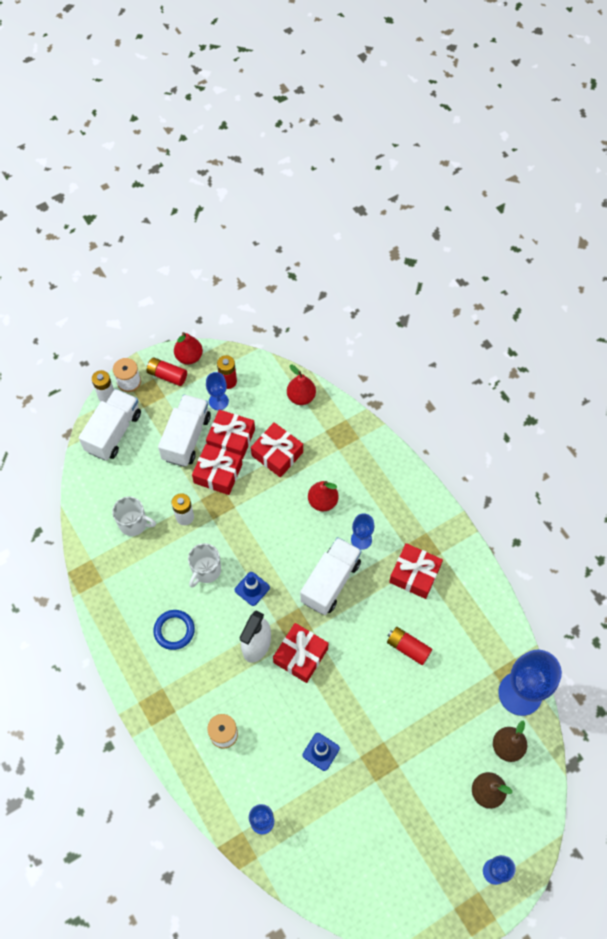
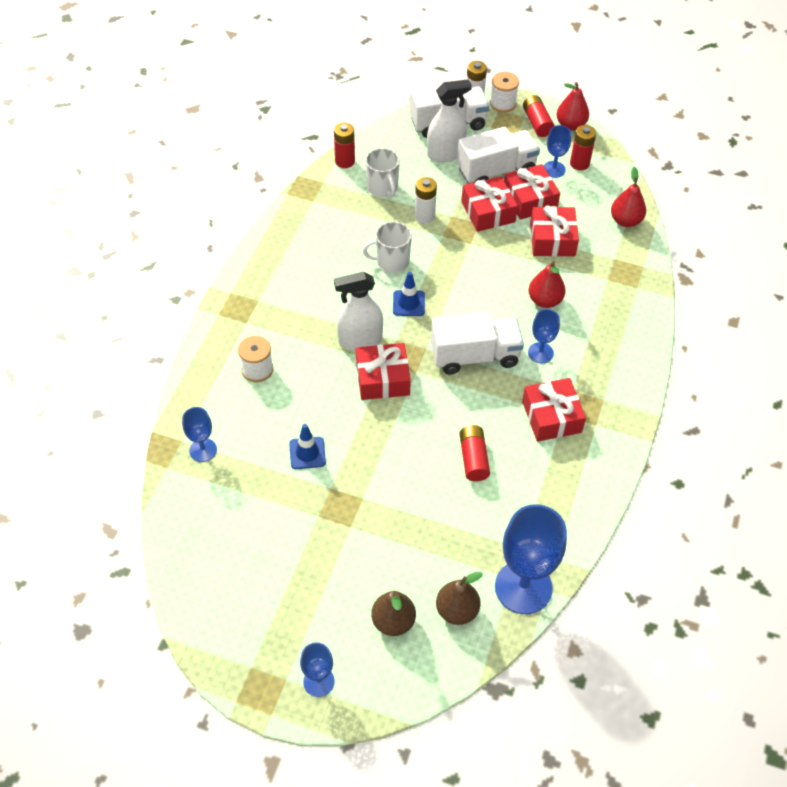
camera: 50 degrees right, 10 degrees down
(84, 529) = (345, 161): none -> red battery
(140, 457) = (445, 153): none -> white spray bottle
(174, 630) = (316, 275): blue ring -> none

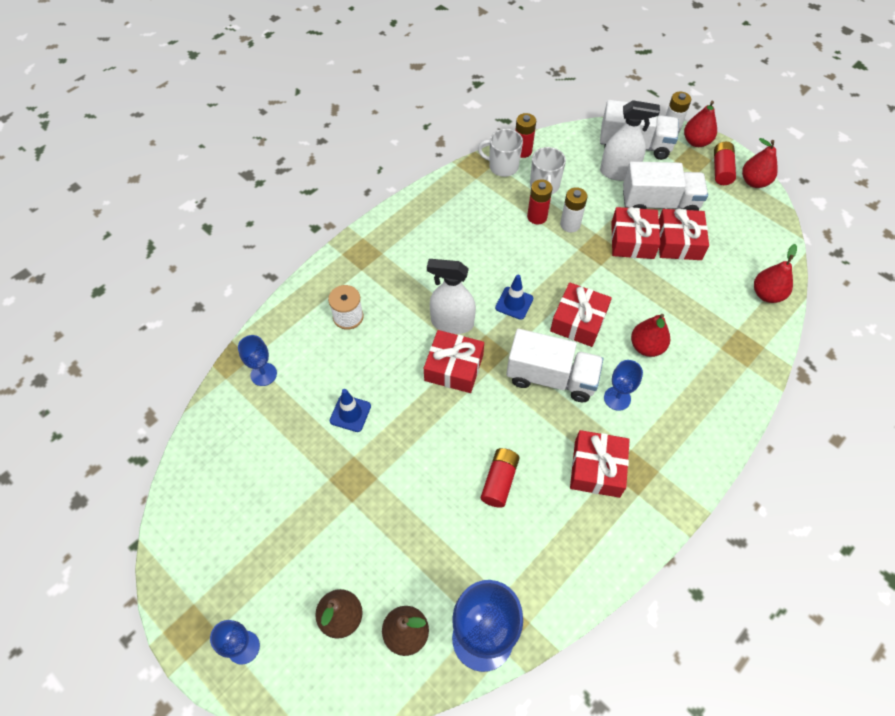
camera: 25 degrees right, 5 degrees up
(391, 261) = (518, 257): white mug -> white mug (502, 166)
(502, 104) = (696, 142): white spool -> red pear
(552, 239) = (682, 288): red gift -> red gift (578, 321)
(554, 169) = (717, 220): blue goblet -> none
(579, 163) = (745, 222): red battery -> red battery (537, 217)

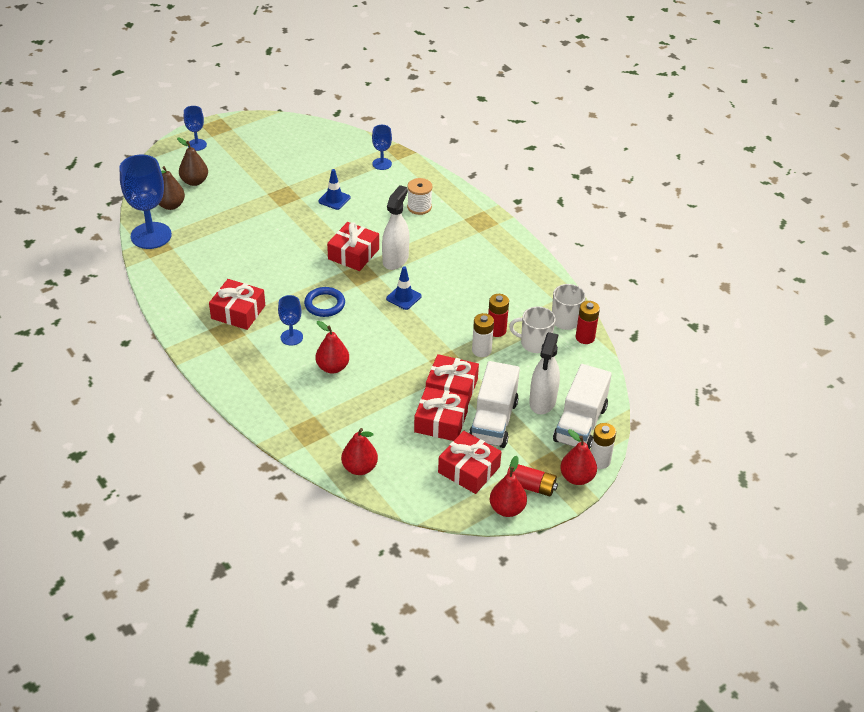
camera: 100 degrees right, 15 degrees down
(499, 481) = (251, 261): red battery -> none
(551, 377) = (324, 304): white truck -> blue ring
(578, 321) = (373, 332): red gift -> red gift (469, 469)

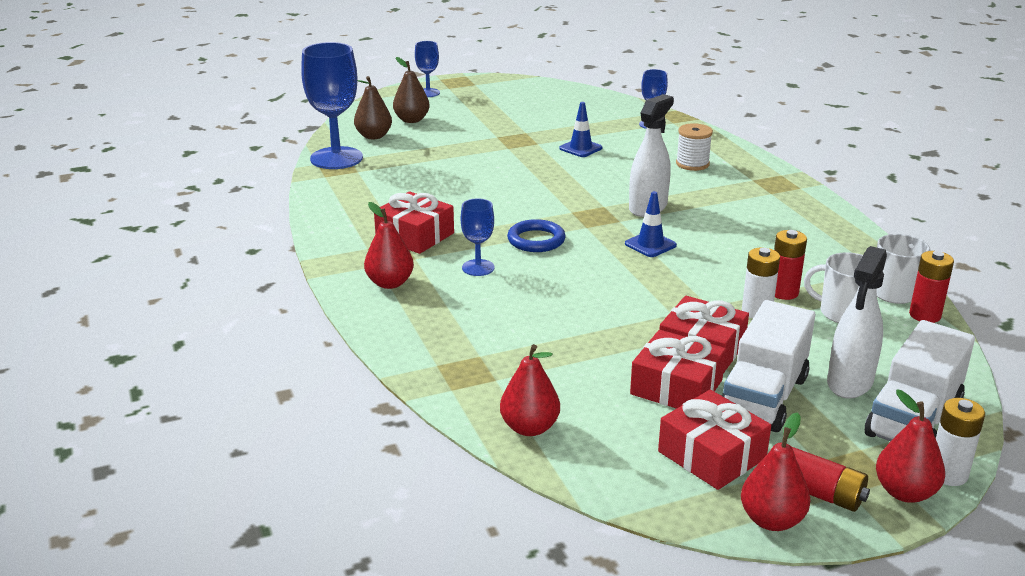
camera: 15 degrees right, 15 degrees down
(332, 367) = (526, 305): red pear -> red pear (390, 283)
(353, 254) = (591, 197): red gift -> none

